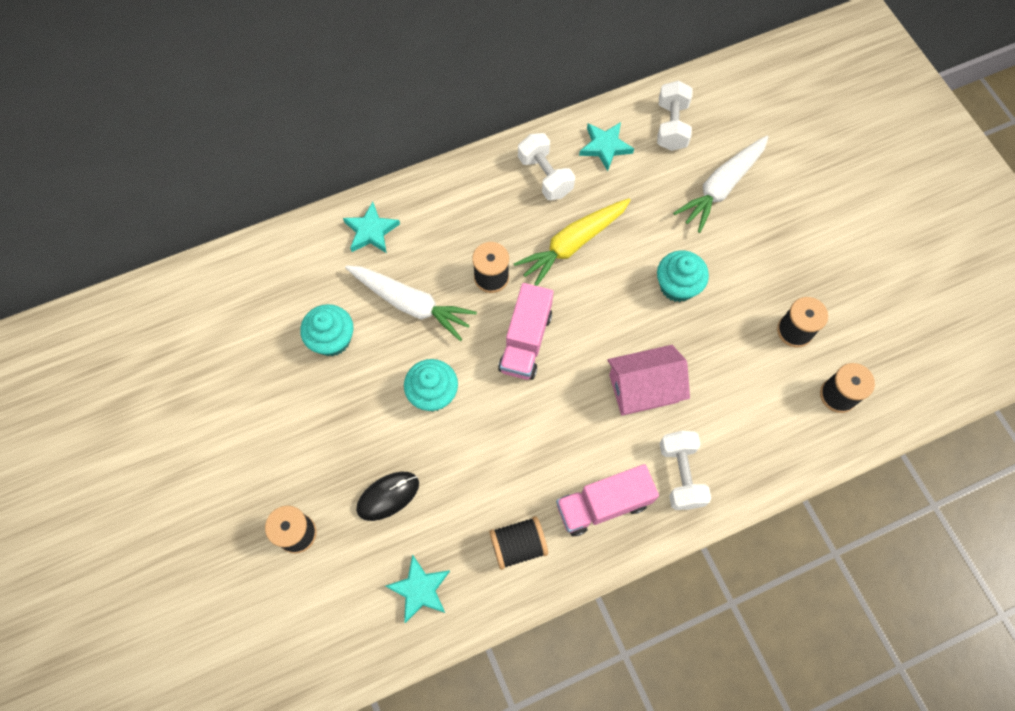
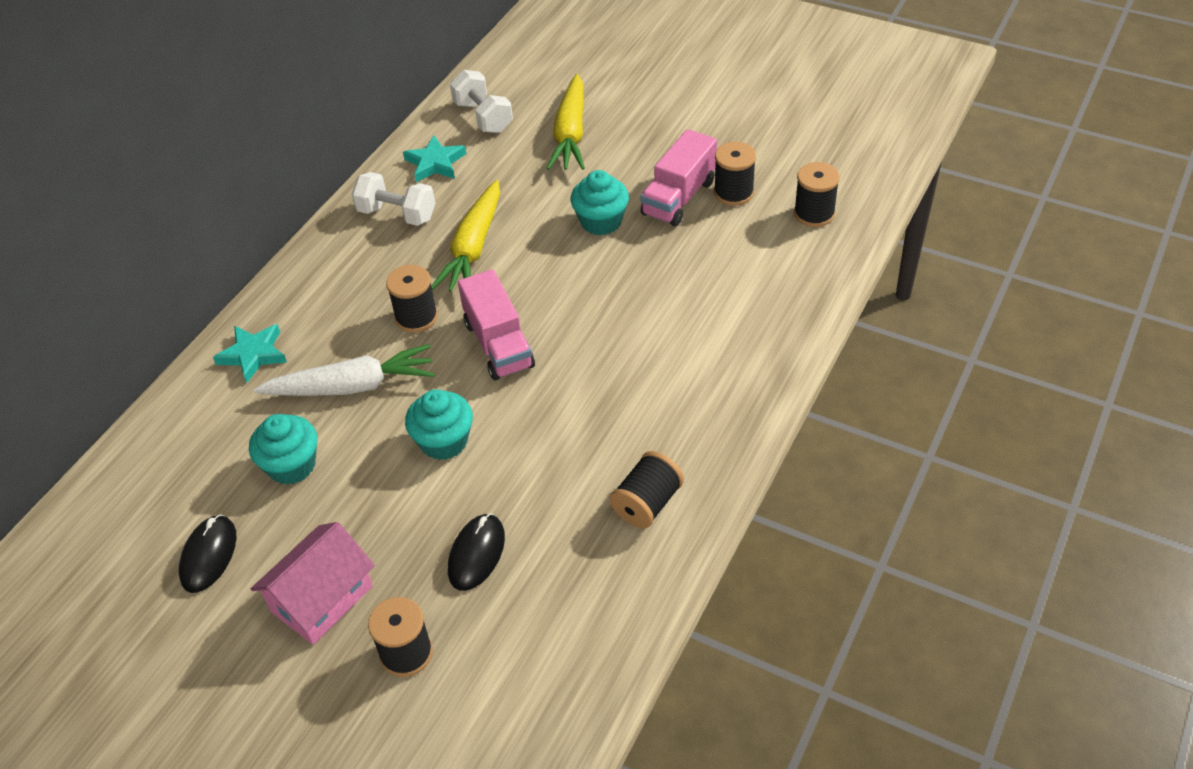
camera: 35 degrees left, 20 degrees down
(241, 370) = (209, 555): none -> black mouse
(420, 589) = (585, 607): turquoise star -> none
(603, 505) = (695, 419): pink truck -> pink truck (678, 198)
(643, 388) = (644, 311): pink house -> pink house (322, 599)
(680, 474) = (741, 351): white dumbbell -> none
(721, 187) = (570, 134): white carrot -> yellow carrot

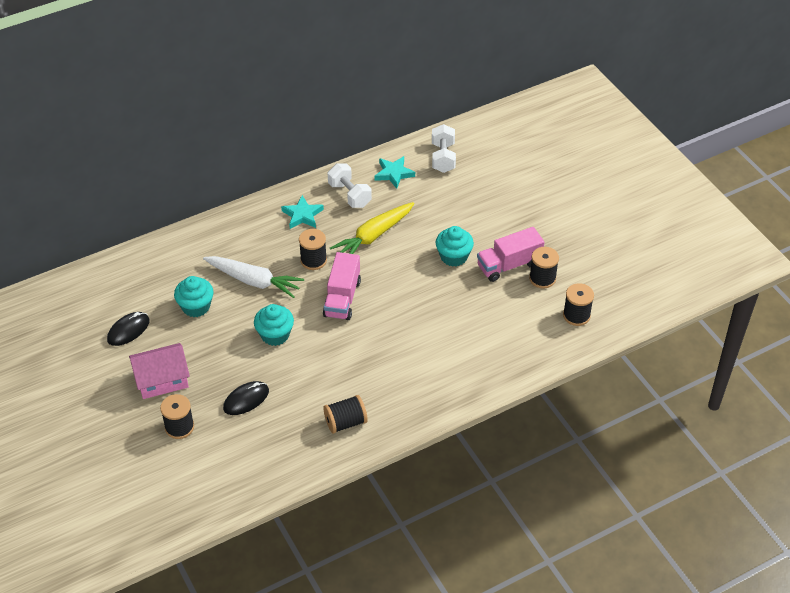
camera: 30 degrees right, 0 degrees up
(253, 354) = (220, 237): turquoise star -> turquoise star (302, 215)
(570, 134) = (483, 194): yellow carrot -> none

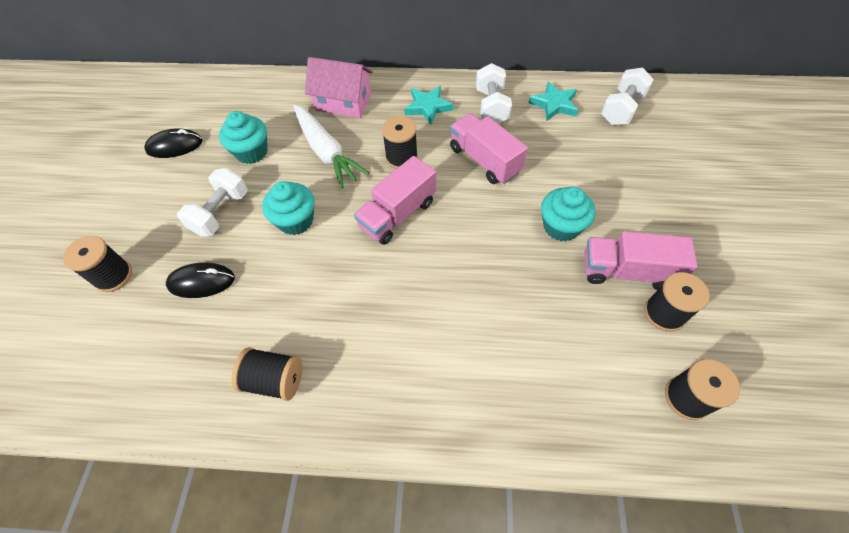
camera: 35 degrees right, 10 degrees up
(162, 380) = (151, 213): pink house -> pink house (343, 102)
(215, 355) = (221, 213): none -> white dumbbell
(373, 236) = (484, 160): yellow carrot -> pink truck

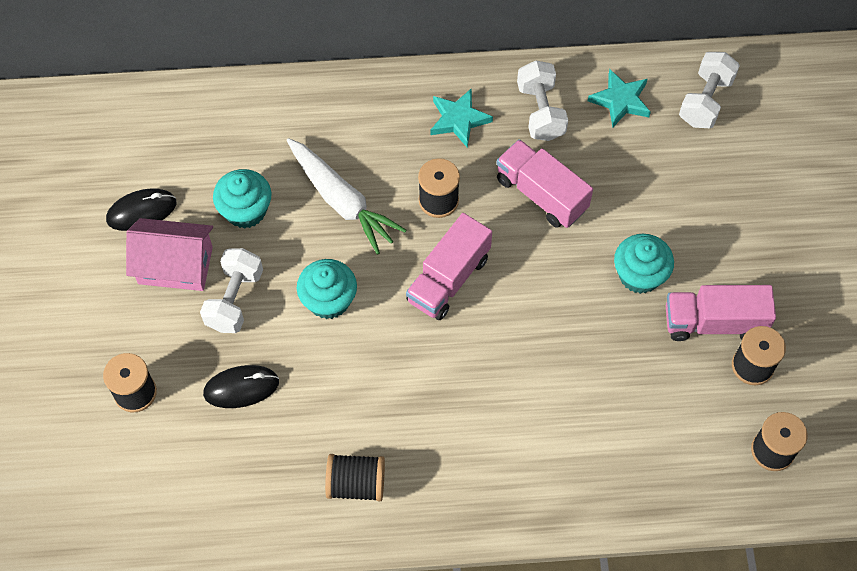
camera: 10 degrees left, 5 degrees up
(343, 102) = (345, 122): pink house -> pink house (175, 265)

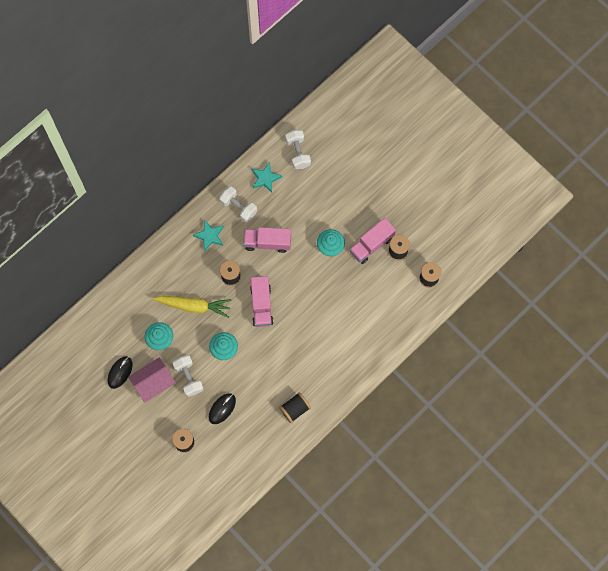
camera: 40 degrees left, 10 degrees up
(342, 201) = (194, 306): white carrot -> yellow carrot

